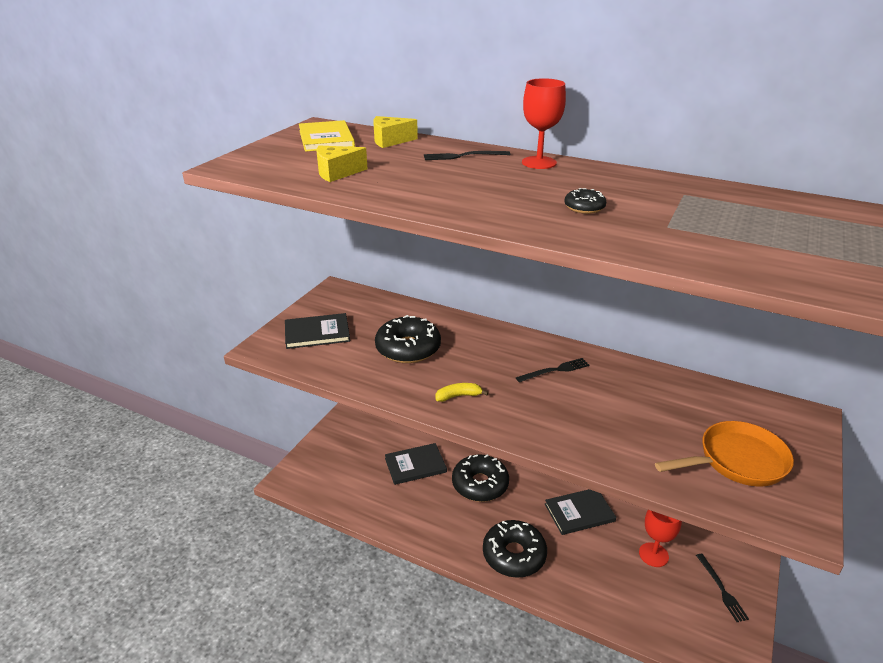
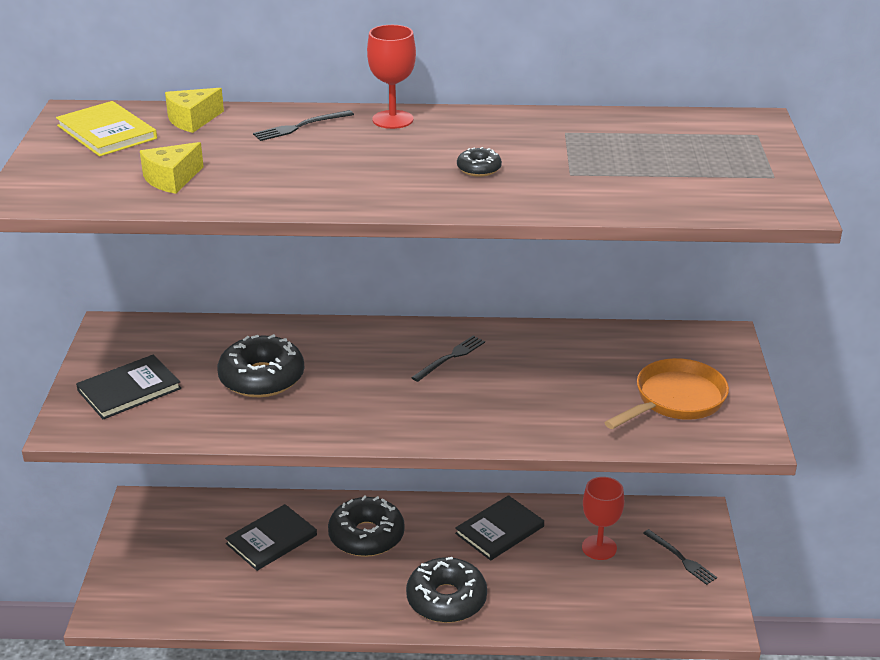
camera: 25 degrees left, 0 degrees up
(458, 396) = (358, 415): yellow banana -> none

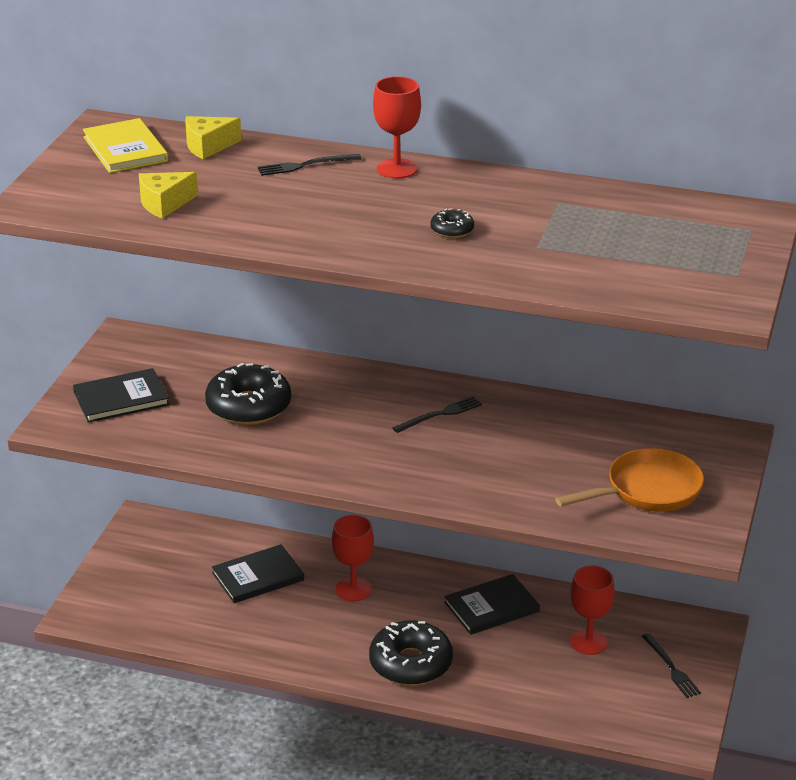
camera: 15 degrees right, 0 degrees up
(366, 536) = (353, 589): black donut -> red goblet

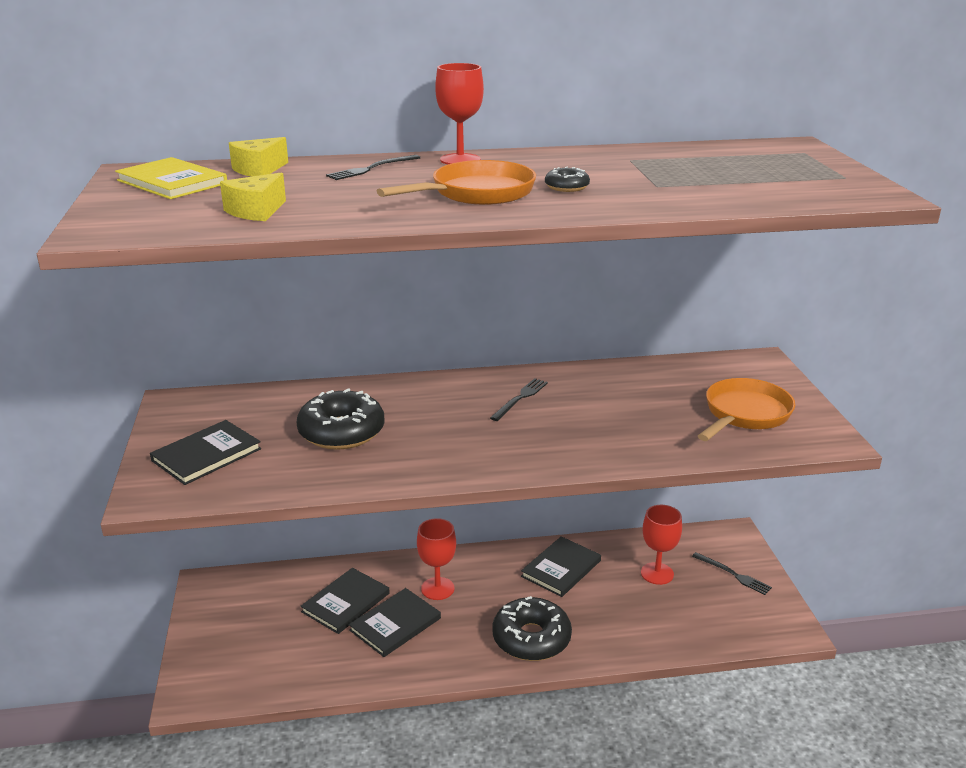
camera: 25 degrees left, 5 degrees down
(291, 611) = (395, 624): none -> black book
(364, 221) = (477, 193): none -> orange pan

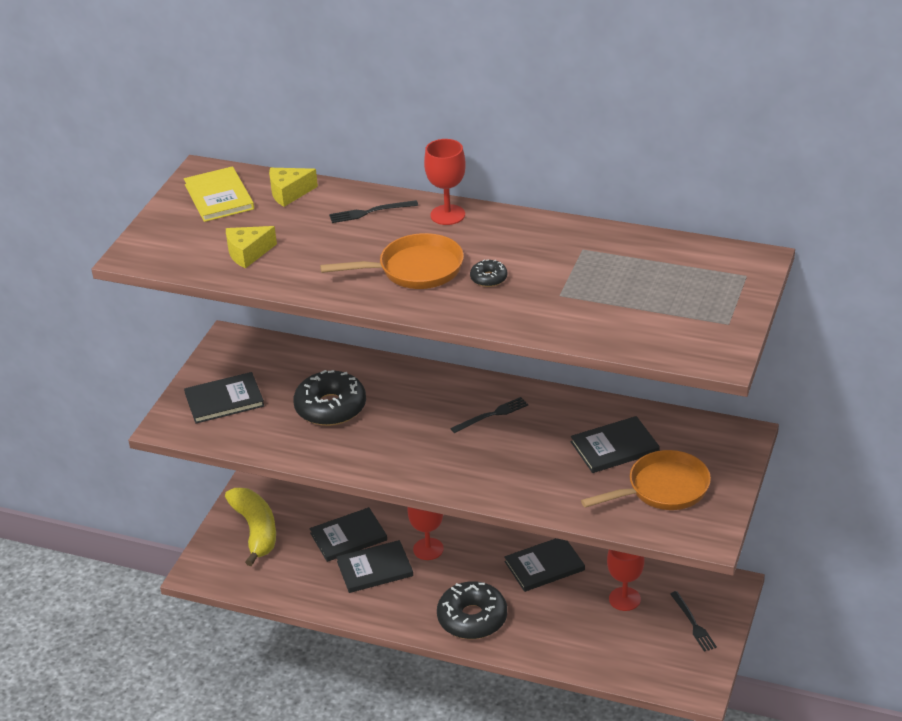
camera: 30 degrees right, 10 degrees up
(236, 628) = (256, 530): none -> yellow banana
(663, 394) = (614, 447): none -> black book

